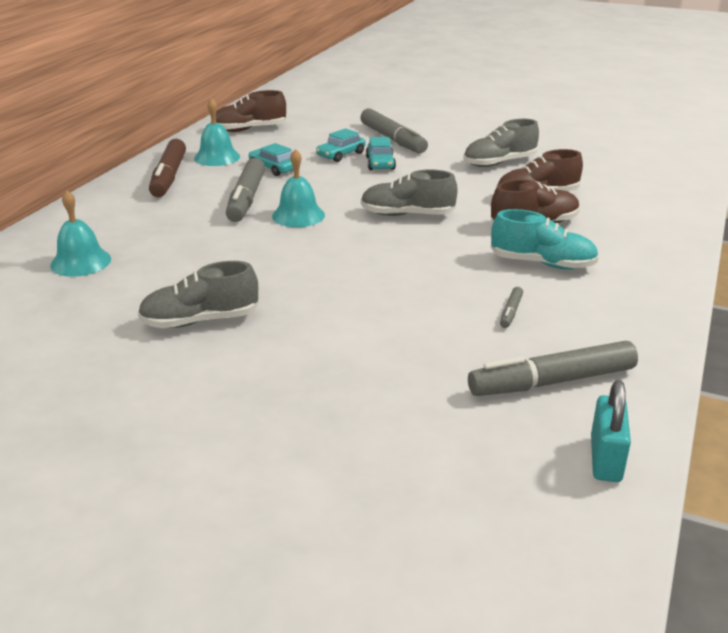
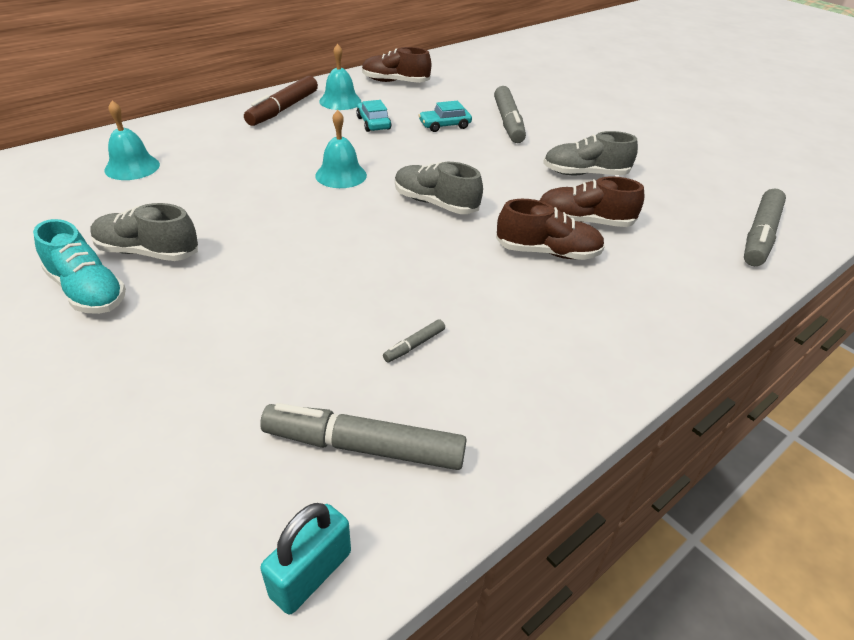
camera: 25 degrees right, 10 degrees up
(246, 199) = (318, 147): grey marker -> grey marker (760, 236)
(380, 163) = (470, 143): turquoise car -> none
(542, 263) = (507, 300): turquoise shoe -> turquoise shoe (87, 291)

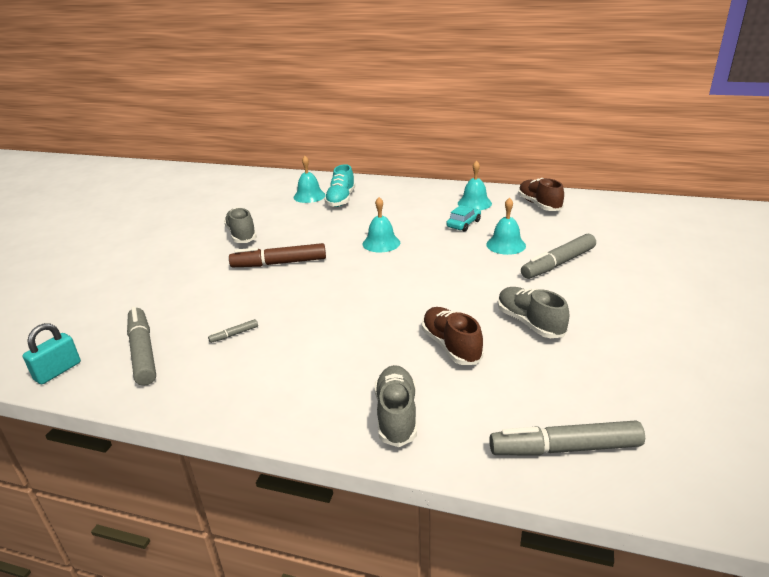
camera: 60 degrees right, 10 degrees down
(87, 291) = (199, 238): turquoise shoe -> turquoise shoe (341, 200)
(283, 109) = (432, 195): brown marker -> brown marker (279, 263)
(311, 574) = (58, 371): turquoise padlock -> turquoise padlock turned 60 degrees counterclockwise
(414, 345) = (234, 334): grey marker -> grey marker turned 45 degrees counterclockwise
(435, 203) = (392, 283): grey shoe -> grey shoe (396, 415)
(444, 125) = (506, 245): turquoise car -> turquoise bell
(547, 252) = (386, 345): brown shoe -> none

